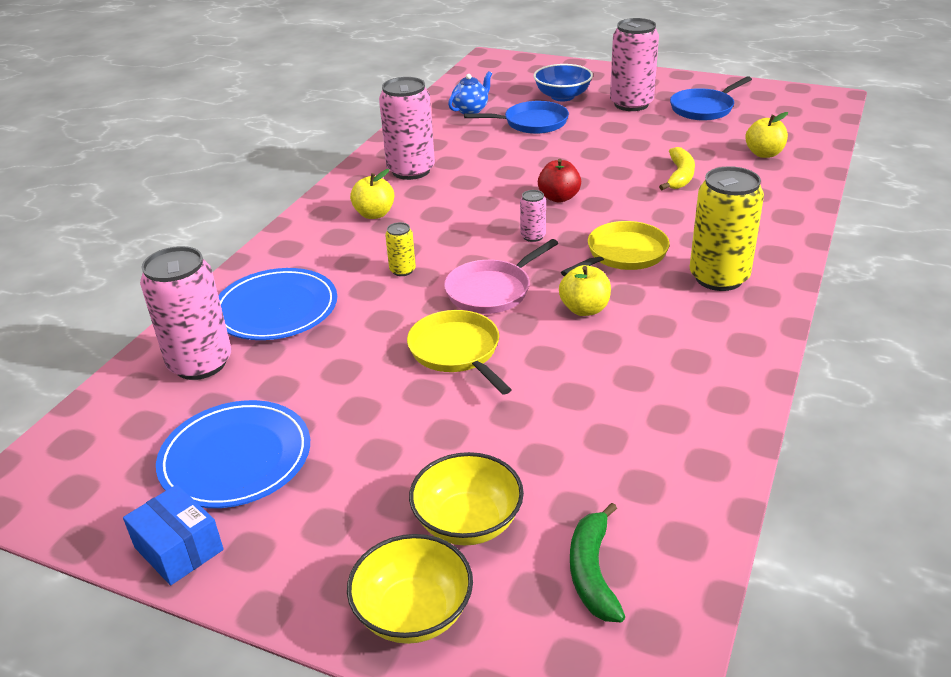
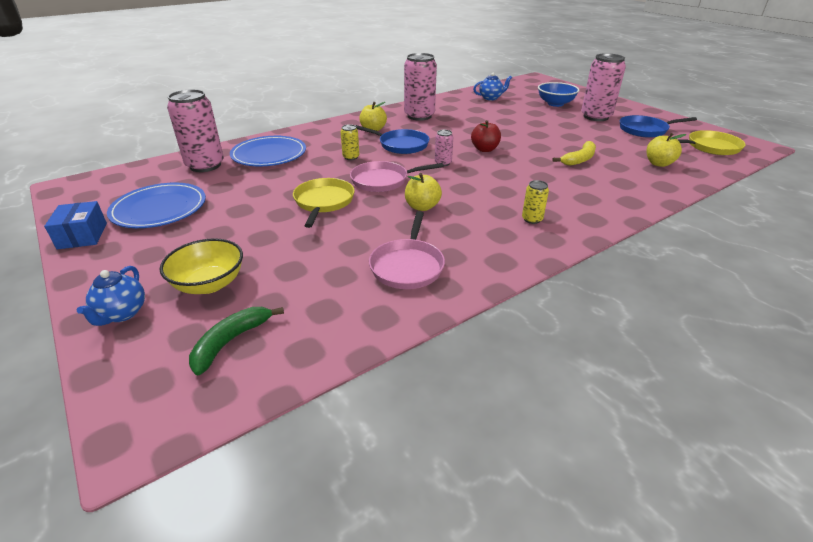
camera: 30 degrees right, 0 degrees up
(413, 613) = (122, 314): yellow bowl -> blue teapot
(532, 123) = (518, 111): blue pan -> blue pan (401, 145)
(623, 254) = (485, 187): yellow pan -> yellow pan (710, 147)
(662, 392) = (407, 266): none -> pink pan
(719, 277) = (532, 219): yellow can -> yellow can, size x0.46

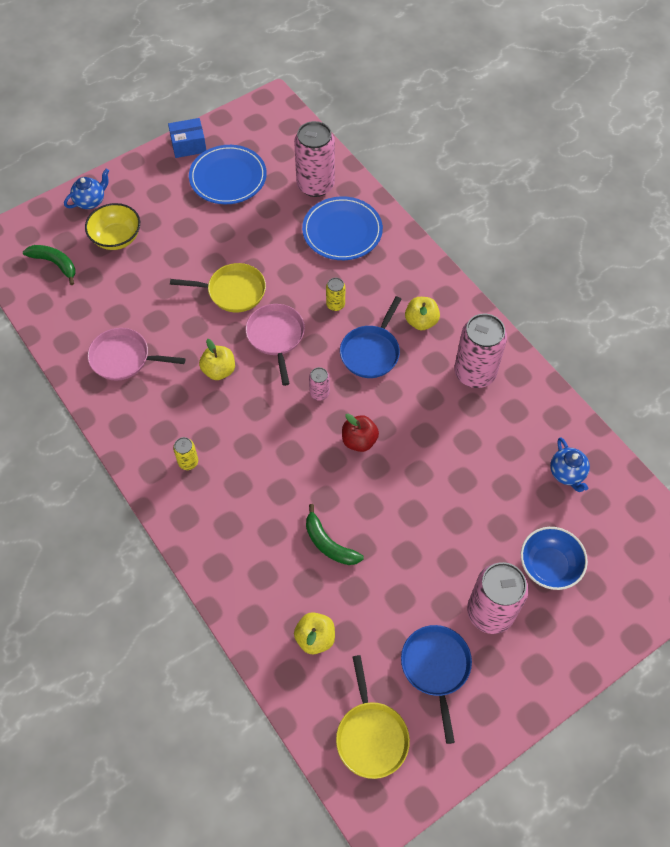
camera: 90 degrees right, 25 degrees up
(122, 314) = (91, 201): blue teapot -> blue teapot turned 135 degrees clockwise
(579, 159) = (329, 544): yellow banana -> green banana

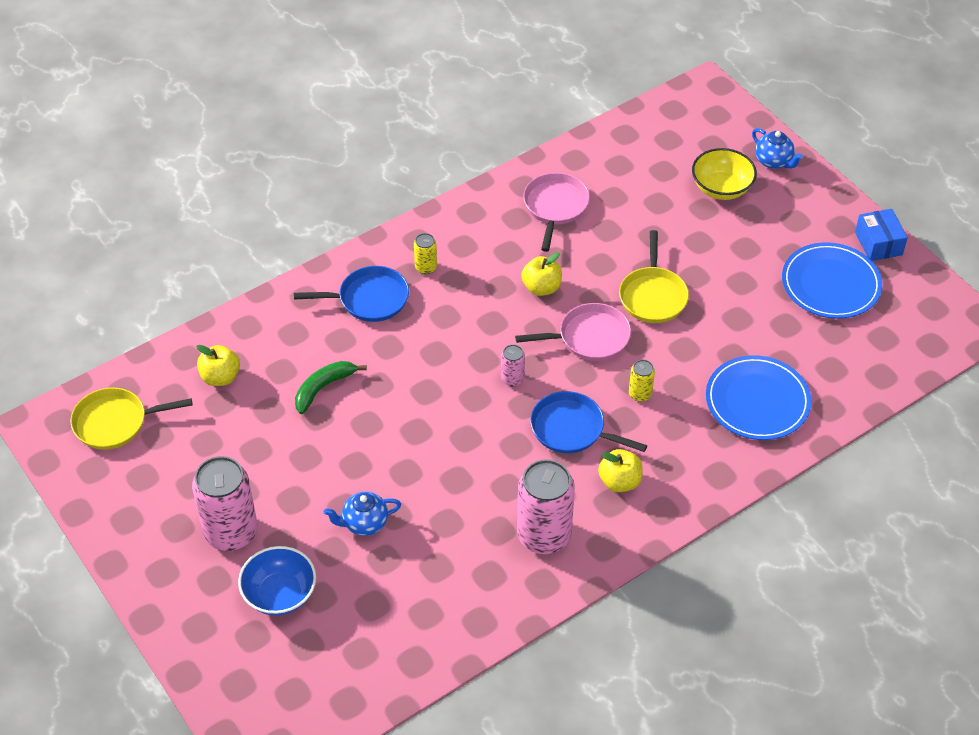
camera: 90 degrees right, 10 degrees down
(55, 264) = (679, 140): green banana -> none
(315, 185) = (831, 373): pink can -> none
(359, 441) = (449, 416): red apple -> none
(436, 667) = (176, 479): blue pan -> blue pan (369, 299)
(567, 473) = (399, 625): blue teapot -> blue teapot (364, 523)

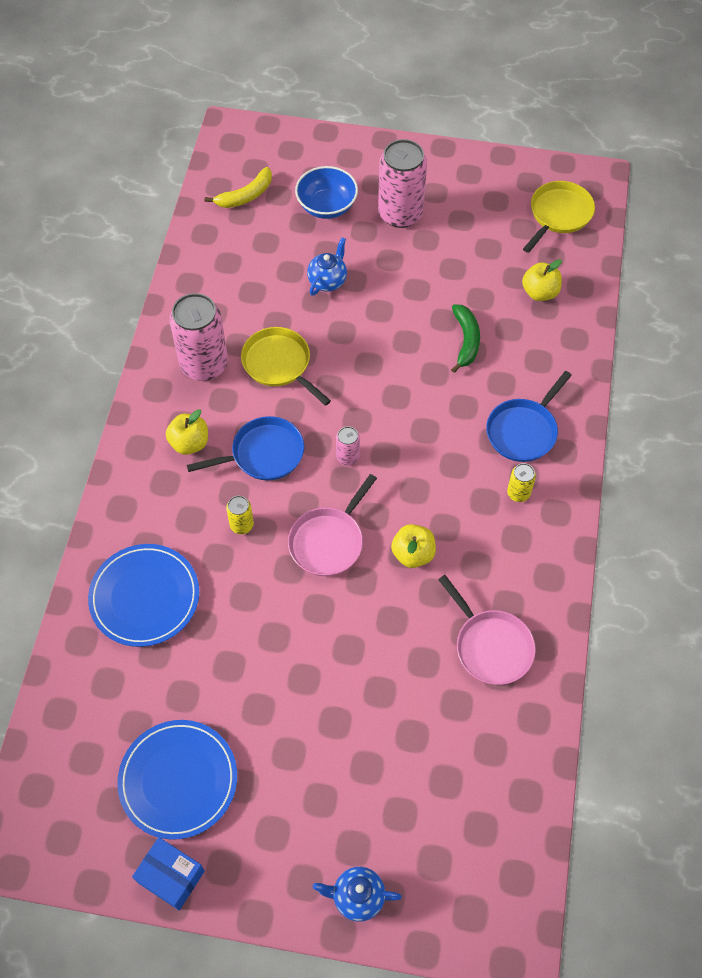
camera: 135 degrees right, 10 degrees up
(335, 669) = (245, 195): none -> yellow banana
(653, 296) = (318, 626): yellow pan -> yellow pan (279, 364)
(721, 188) = (374, 809): yellow bowl -> none

